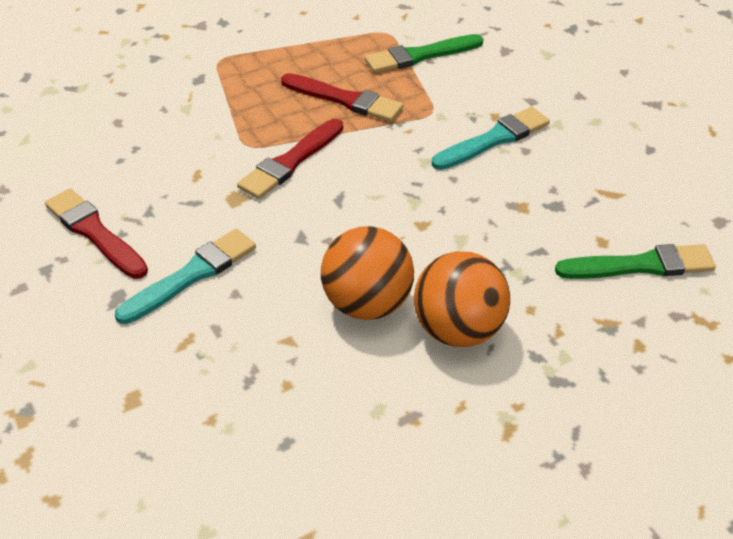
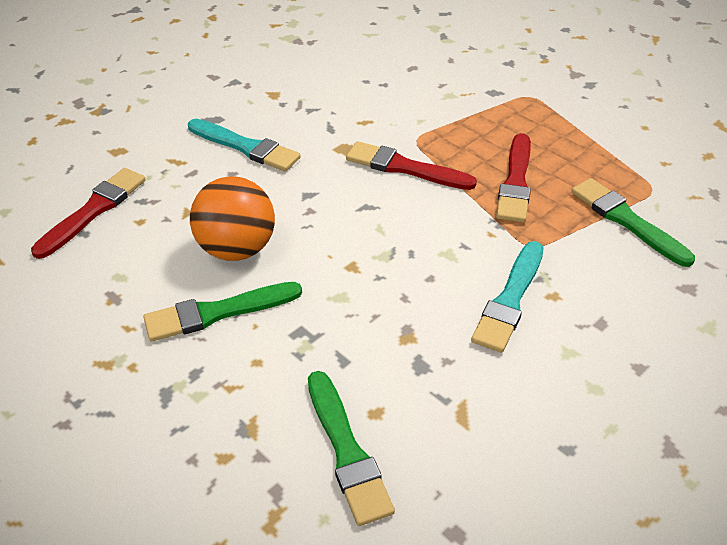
camera: 75 degrees right, 0 degrees up
(94, 232) = (278, 91): red brush -> red brush (93, 211)
(458, 330) = (217, 312): orange ball -> green brush
(494, 139) = (510, 300): turquoise brush -> turquoise brush turned 75 degrees clockwise

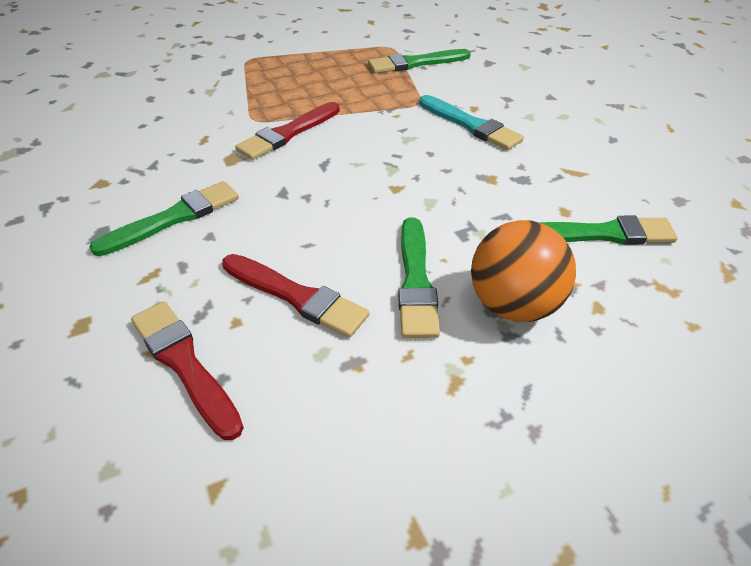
camera: 70 degrees left, 0 degrees up
(237, 249) = (331, 252): orange ball -> orange ball (513, 305)
(246, 147) = (174, 218): turquoise brush -> green brush
(515, 182) = (345, 91): red brush -> red brush (296, 296)

